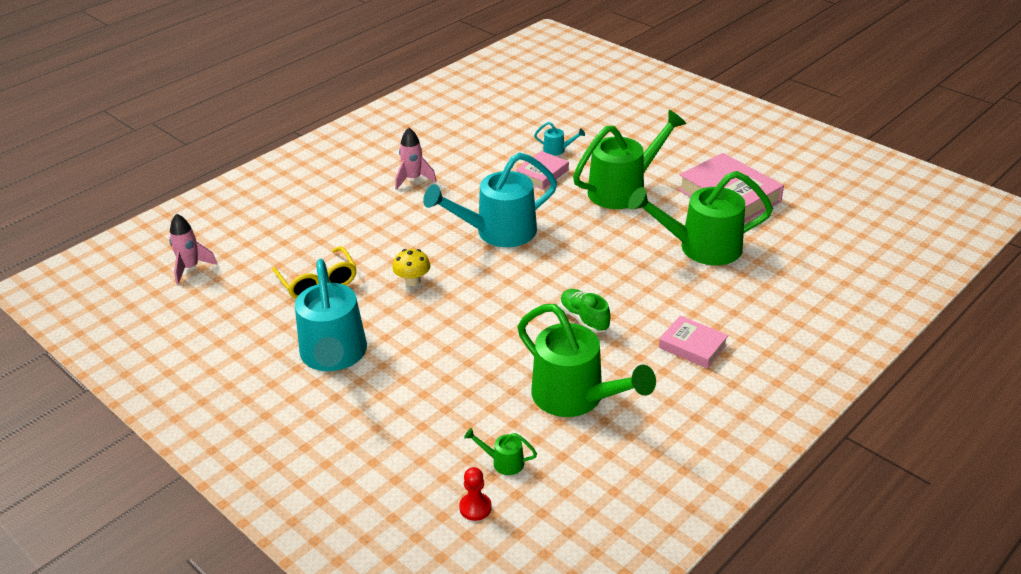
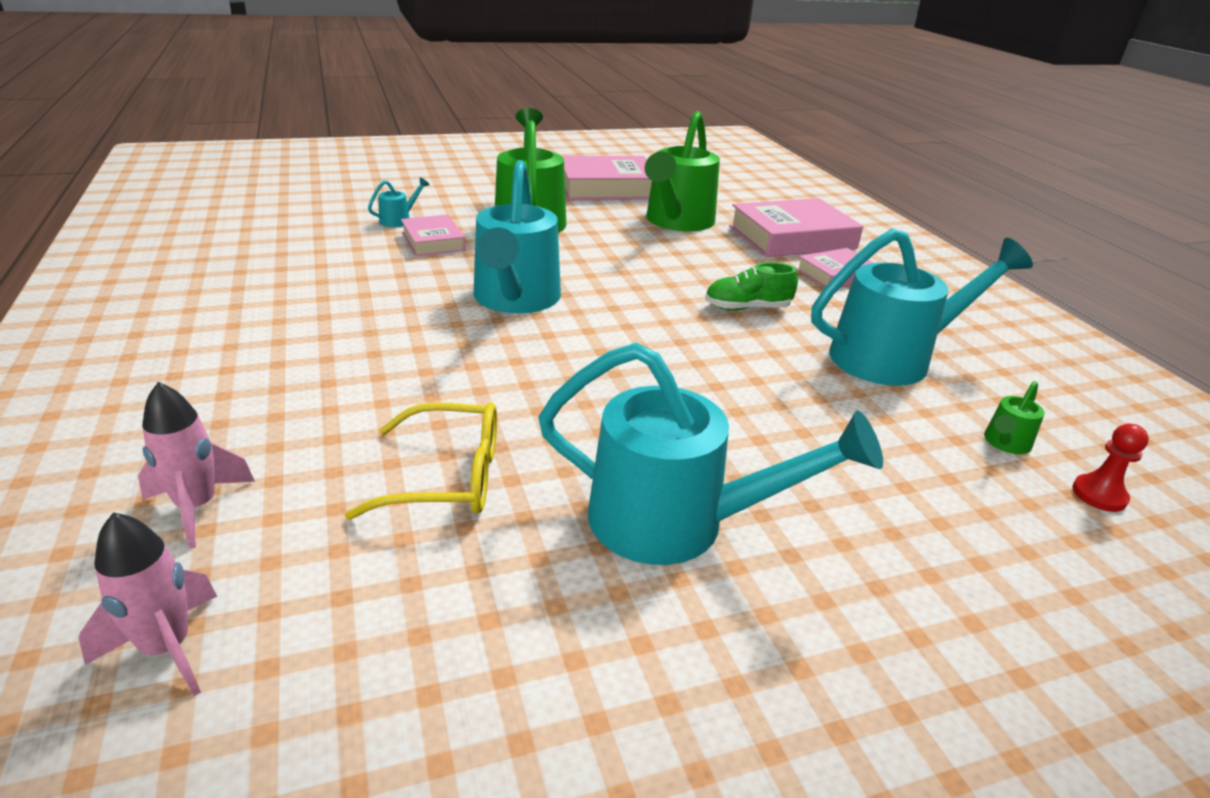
camera: 65 degrees left, 5 degrees down
(412, 281) = (550, 389): yellow mushroom -> none
(413, 179) = (299, 313): pink rocket -> pink rocket (197, 507)
(576, 398) = (893, 358): green watering can -> turquoise watering can
(744, 308) = (792, 237): none -> pink book

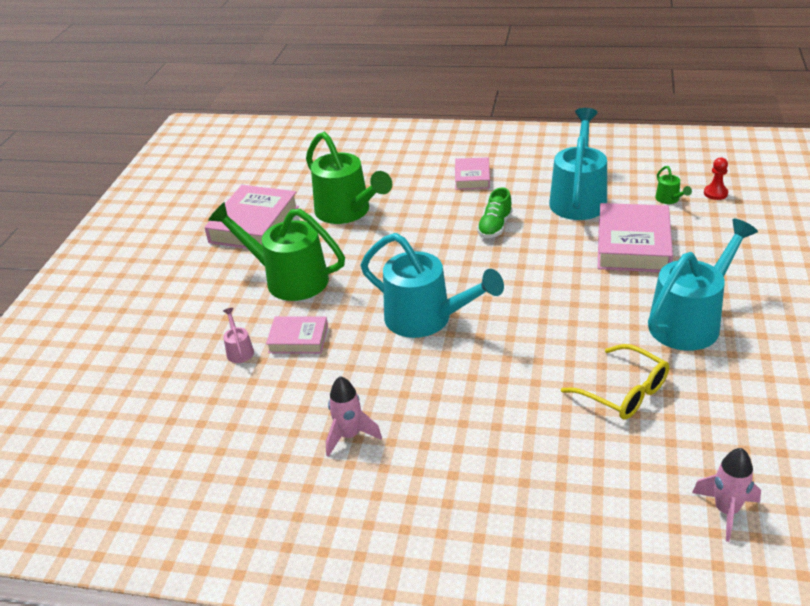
camera: 55 degrees left, 5 degrees up
(197, 507) = (613, 496): pink rocket -> pink rocket (349, 436)
(399, 220) = (239, 350): turquoise watering can -> pink watering can
(446, 477) = (623, 392): yellow glasses -> yellow glasses turned 105 degrees clockwise
(792, 237) = (408, 173): pink book -> pink book (633, 245)

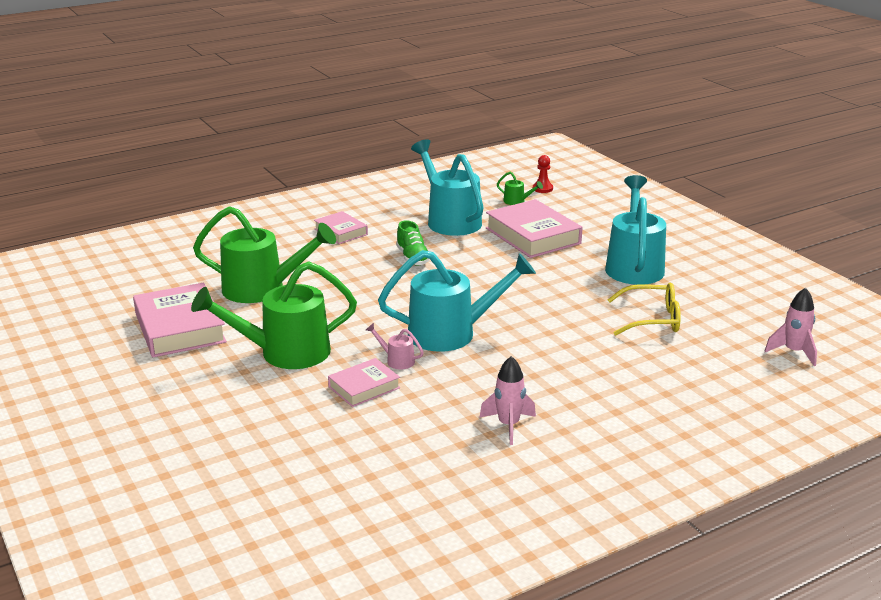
camera: 45 degrees left, 10 degrees down
(239, 350) = (321, 416): pink watering can -> pink watering can (396, 360)

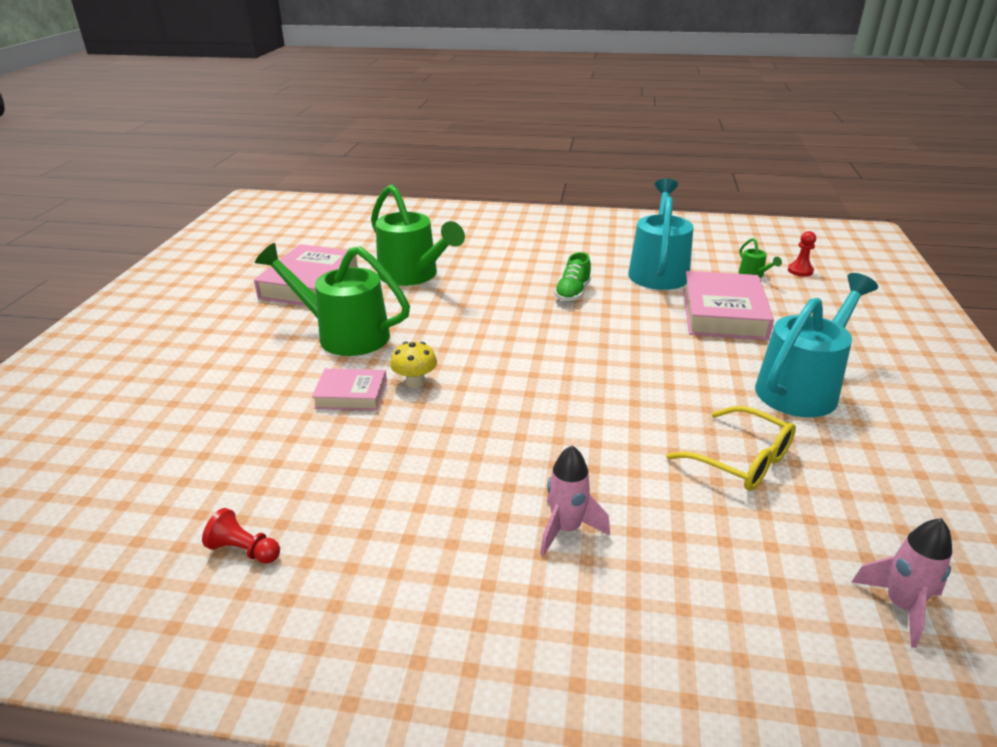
camera: 40 degrees right, 5 degrees up
(341, 232) = (545, 250): pink book -> none
(396, 360) = (415, 382): pink watering can -> yellow mushroom
(451, 495) = (244, 550): none -> red pawn
(452, 333) = (502, 378): turquoise watering can -> none
(508, 425) = (408, 504): pink rocket -> pink rocket (566, 529)

